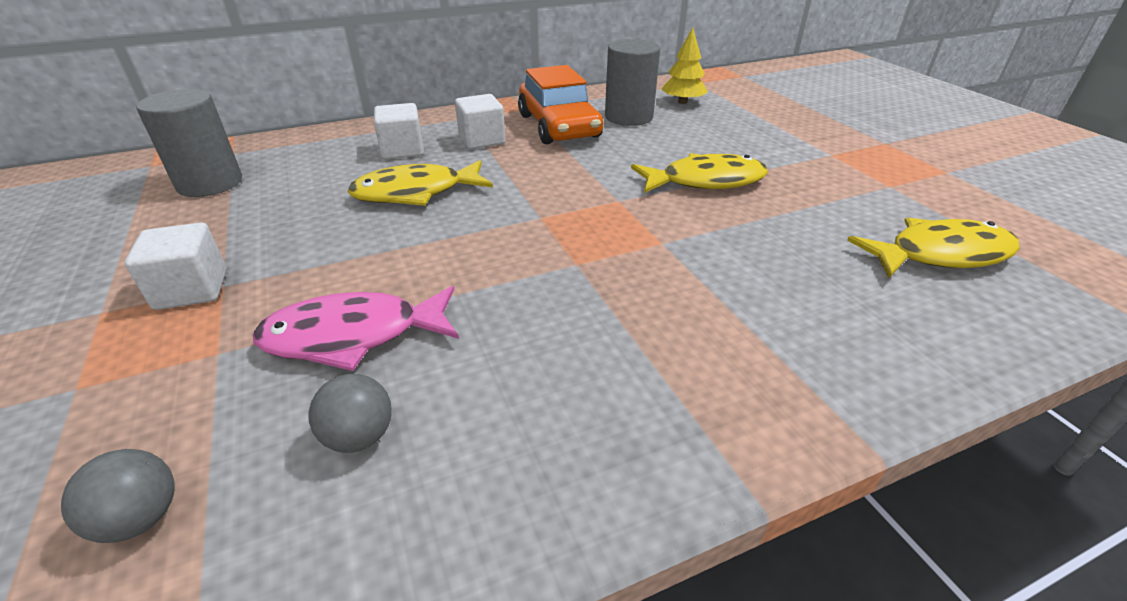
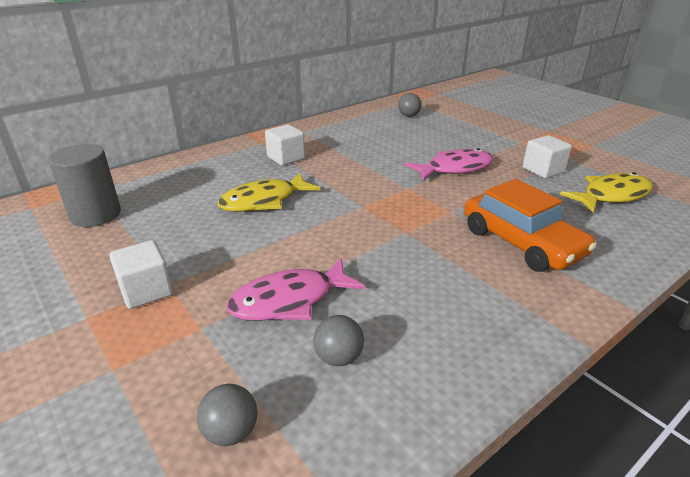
camera: 15 degrees left, 5 degrees down
(402, 150) = (231, 172): white cube -> white cube (543, 170)
(559, 126) = (334, 142): orange car -> orange car (521, 242)
(628, 117) = (379, 130): grey cylinder -> none
(682, 102) = (409, 116): yellow tree -> grey ball
(705, 181) = (454, 168): yellow fish -> pink fish

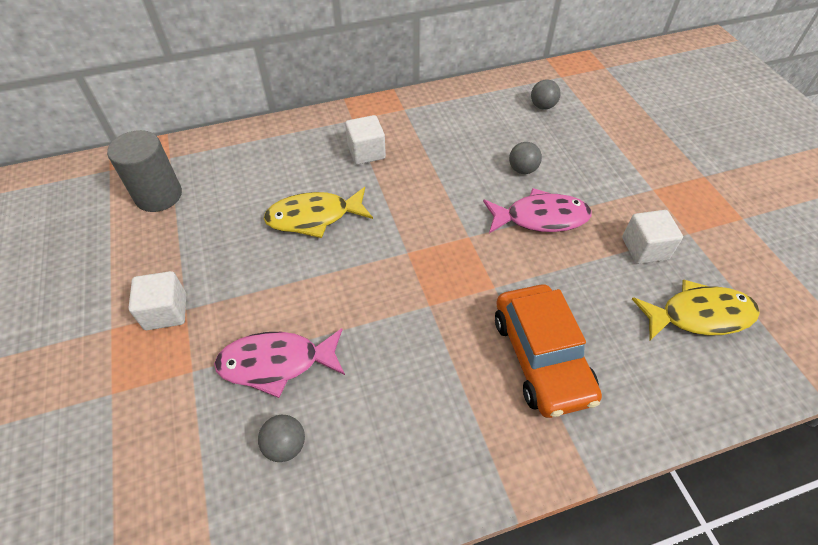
camera: 20 degrees right, 20 degrees up
(231, 432) = (170, 490): grey ball -> grey ball (522, 169)

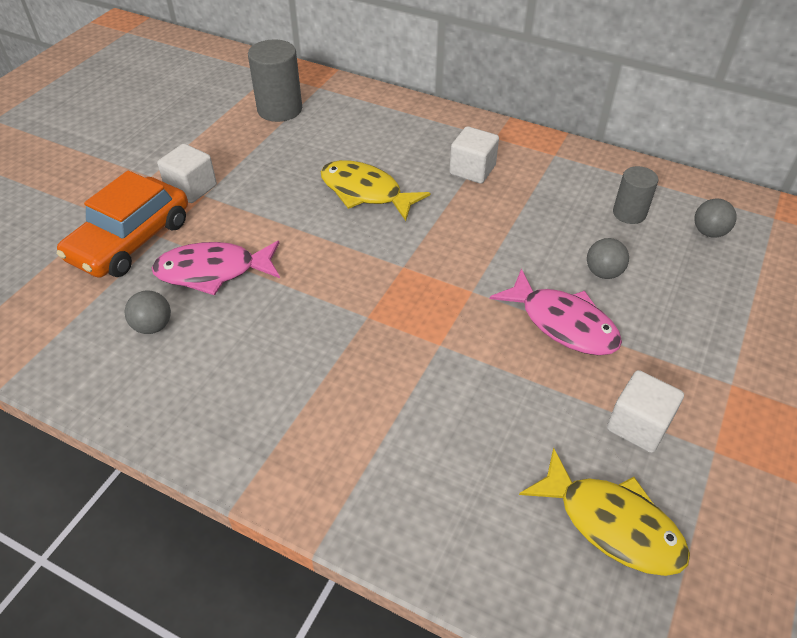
camera: 45 degrees right, 5 degrees down
(276, 363) = (213, 271): pink fish -> pink fish turned 45 degrees counterclockwise
(491, 121) = (629, 213): none -> grey cylinder
(541, 357) = (405, 426): orange car -> orange car (131, 240)

